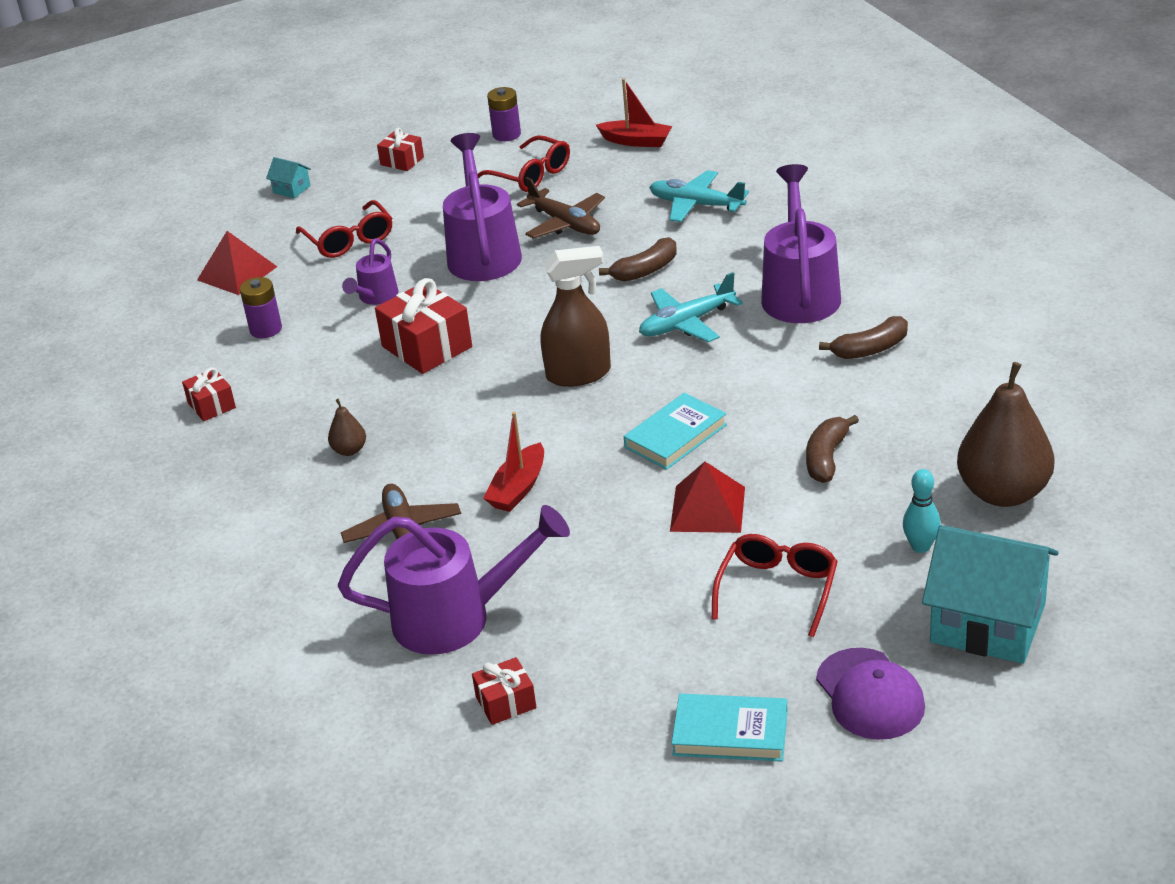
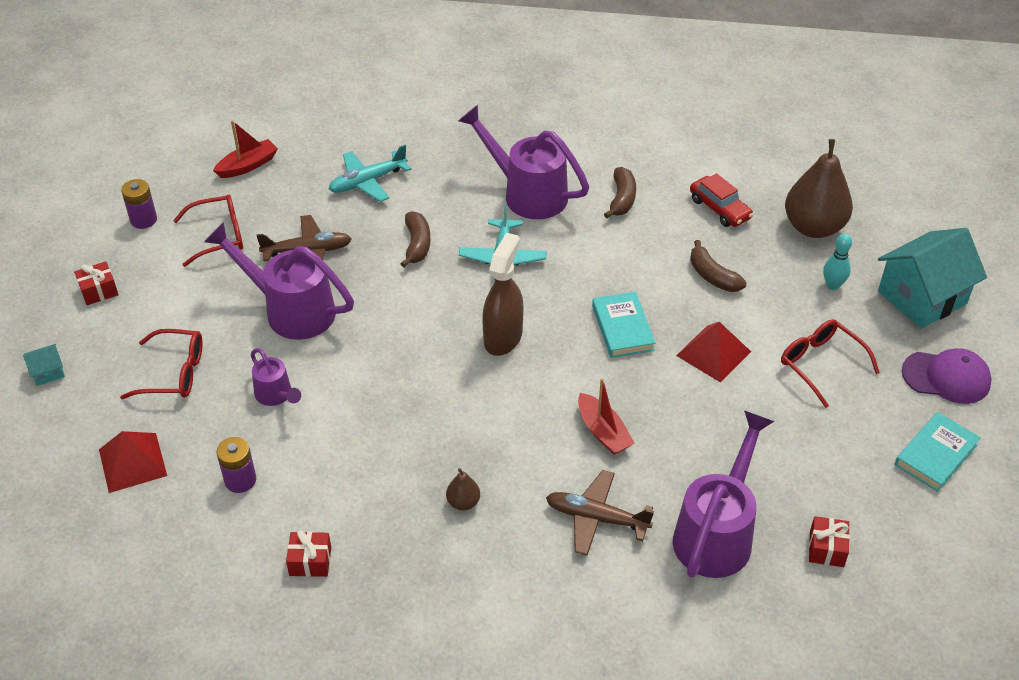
camera: 60 degrees left, 10 degrees up
(427, 347) = (378, 398): red gift -> none
(943, 416) = (719, 209): none -> red car

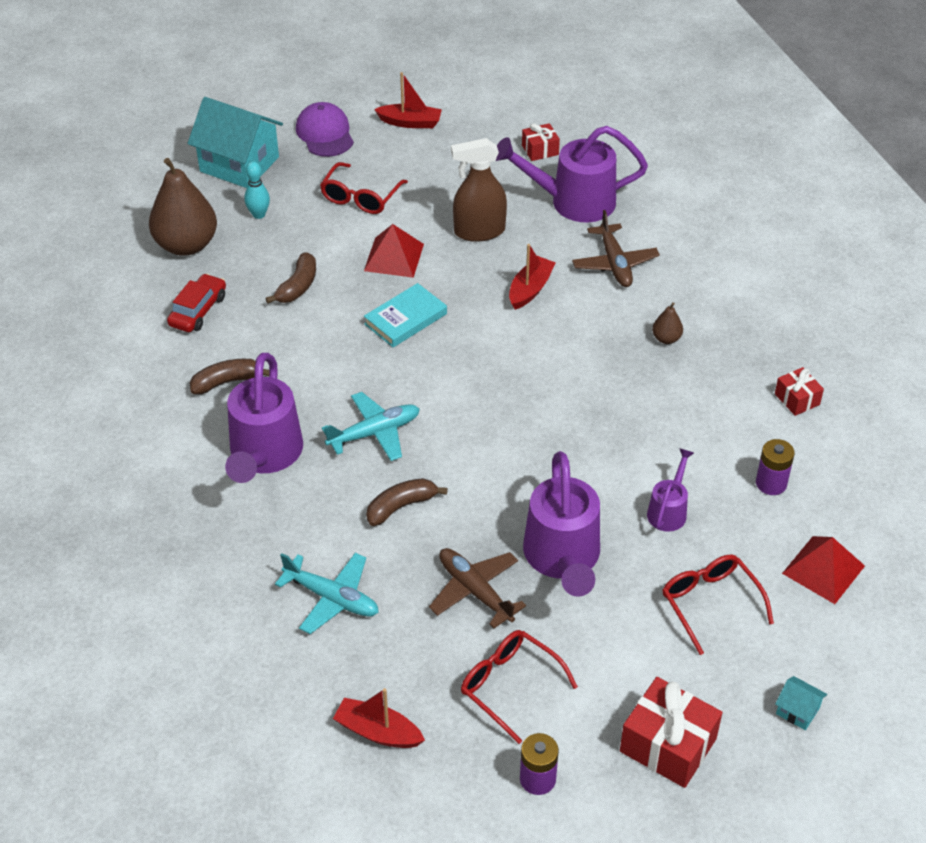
camera: 120 degrees left, 0 degrees up
(99, 291) = (668, 745): red gift -> red gift, size x1.80
(503, 337) = (476, 389): brown spray bottle -> brown spray bottle (479, 231)
(935, 454) = (410, 122): turquoise book -> red boat

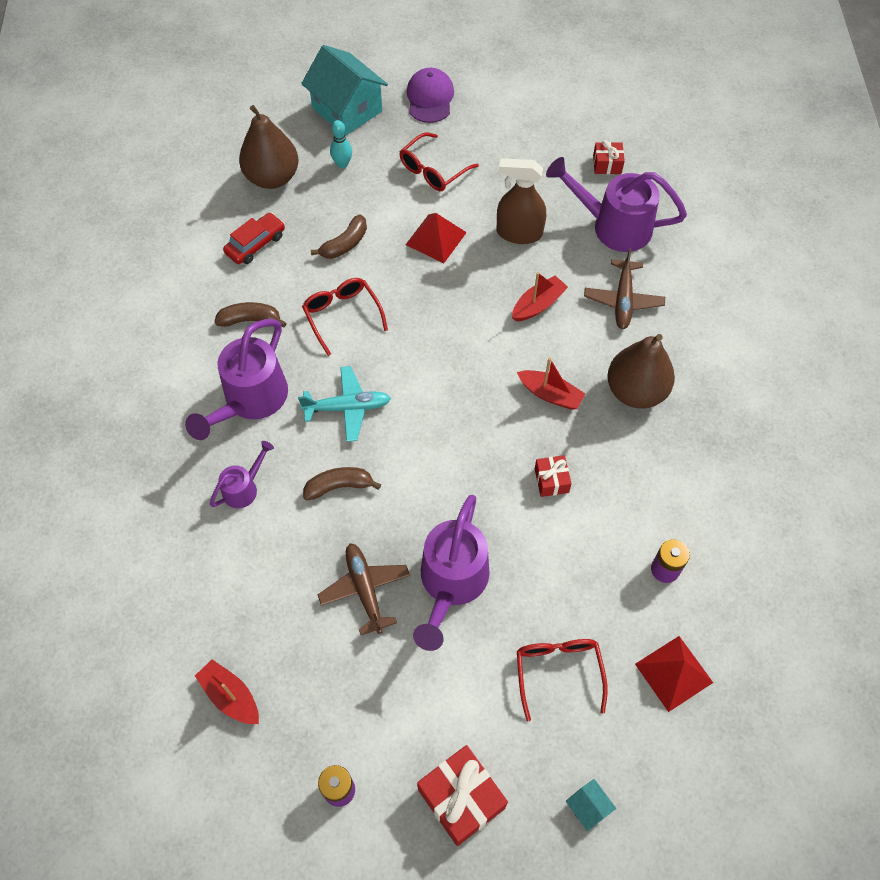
camera: 20 degrees right, 15 degrees up
(332, 598) = (247, 556): turquoise plane -> none
(405, 319) = (420, 303): turquoise book -> none
(410, 122) = (506, 106): red boat -> red boat (550, 394)
(509, 685) = (354, 691): red glasses -> red glasses (342, 315)
(666, 339) = (635, 391): brown pear -> brown pear, size x2.30
(668, 510) = (562, 566): purple watering can -> purple watering can (244, 488)
(797, 399) = (726, 490): red gift -> red gift (551, 480)

